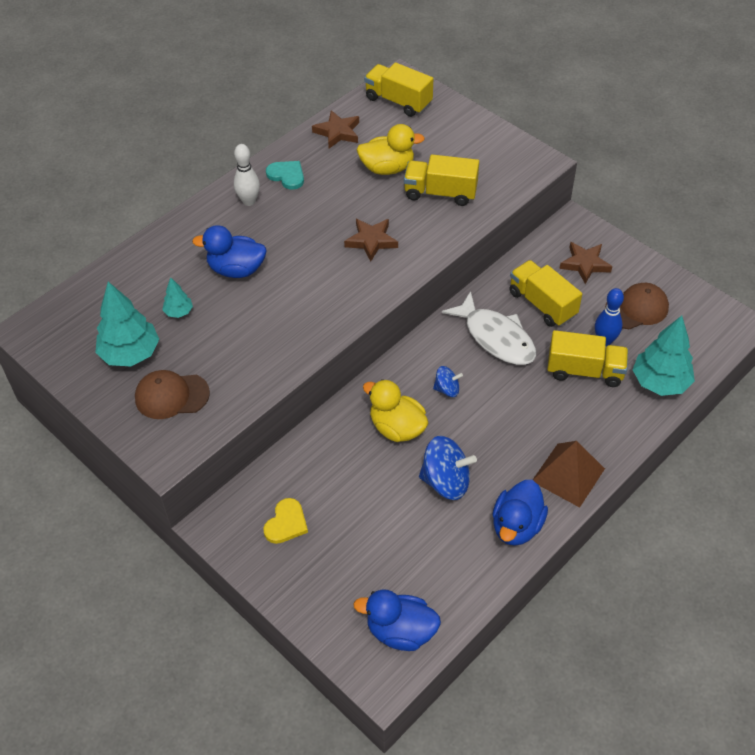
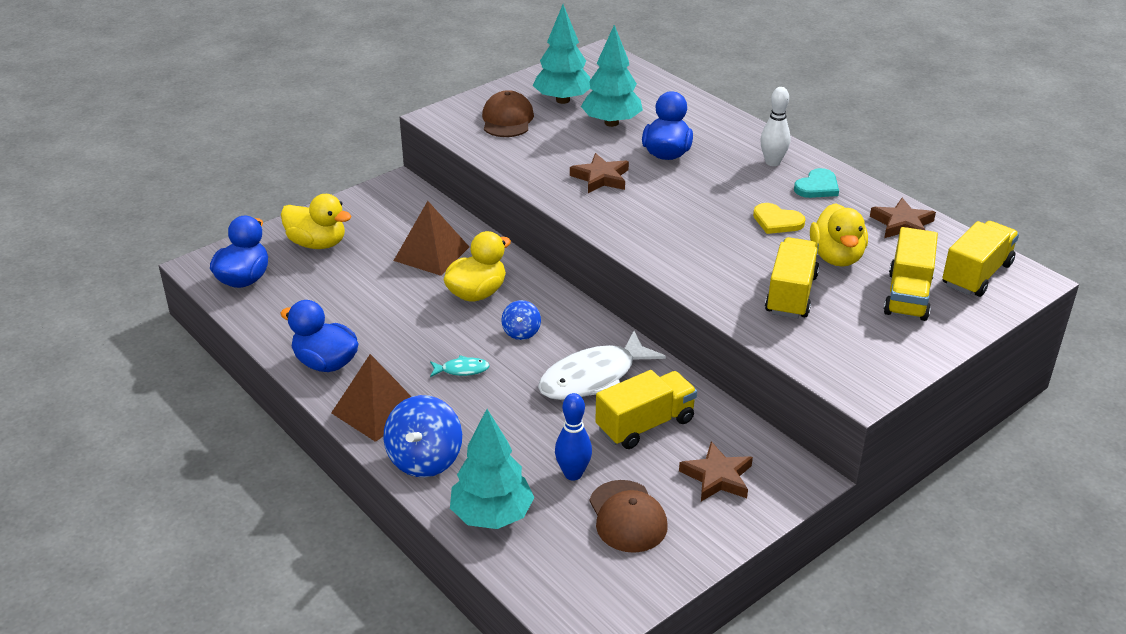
camera: 95 degrees right, 15 degrees down
(179, 312) = (611, 123): turquoise tree -> turquoise tree, size x2.02
(286, 523) = (385, 222): yellow heart -> yellow heart (777, 221)
(330, 577) = (317, 243): none -> yellow duck
(338, 473) = (431, 253): none -> brown pyramid
(371, 241) = (705, 238): brown star -> brown star (601, 178)
(446, 481) = (398, 320): blue spinning top -> blue spinning top (425, 459)
(504, 423) = (462, 370): none -> turquoise fish
(584, 371) = (526, 447): yellow truck -> yellow truck (907, 295)

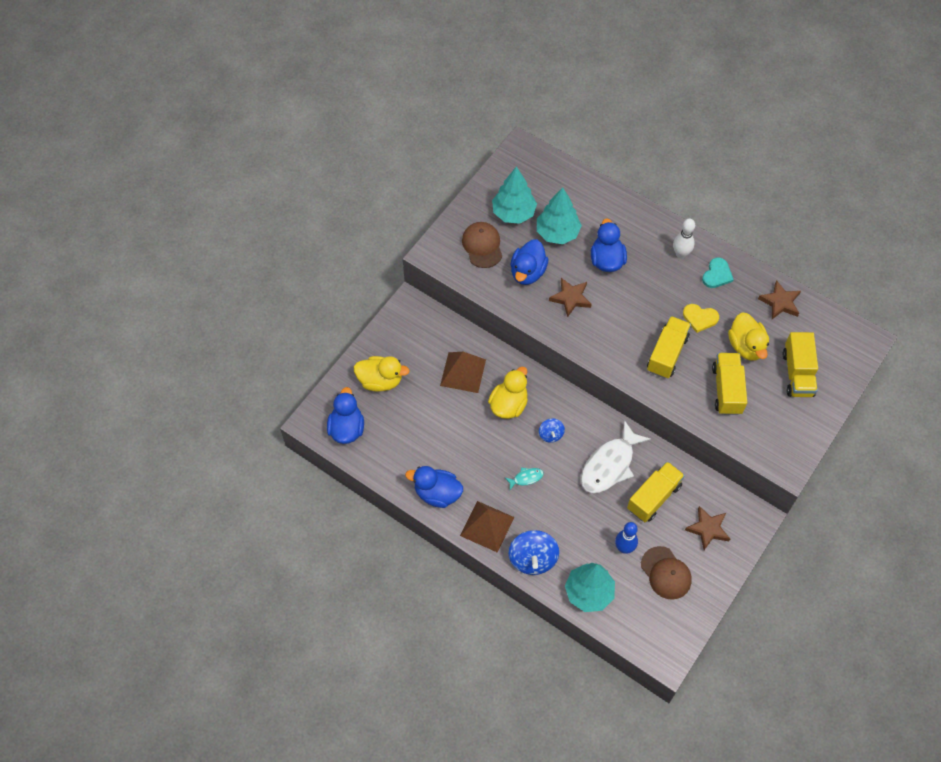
camera: 15 degrees left, 25 degrees up
(554, 148) = (527, 272): none -> blue duck
(976, 274) = (835, 343): yellow truck -> yellow truck (667, 354)

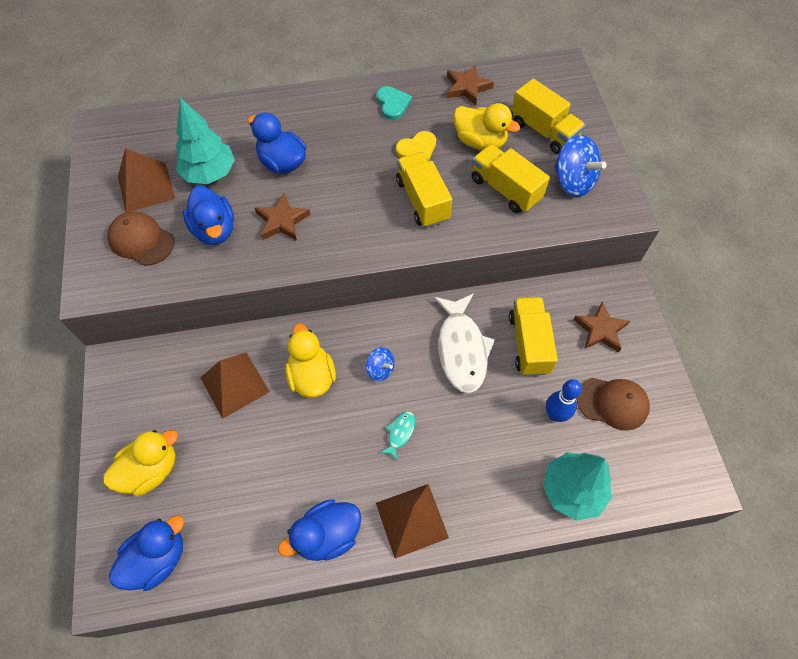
camera: 45 degrees left, 0 degrees up
(347, 428) = (157, 558): blue duck -> blue duck turned 90 degrees clockwise
(513, 213) = (146, 187): turquoise tree -> brown pyramid
(533, 559) = (488, 509): blue spinning top -> blue spinning top (573, 181)
(681, 254) = (344, 110): white bowling pin -> none

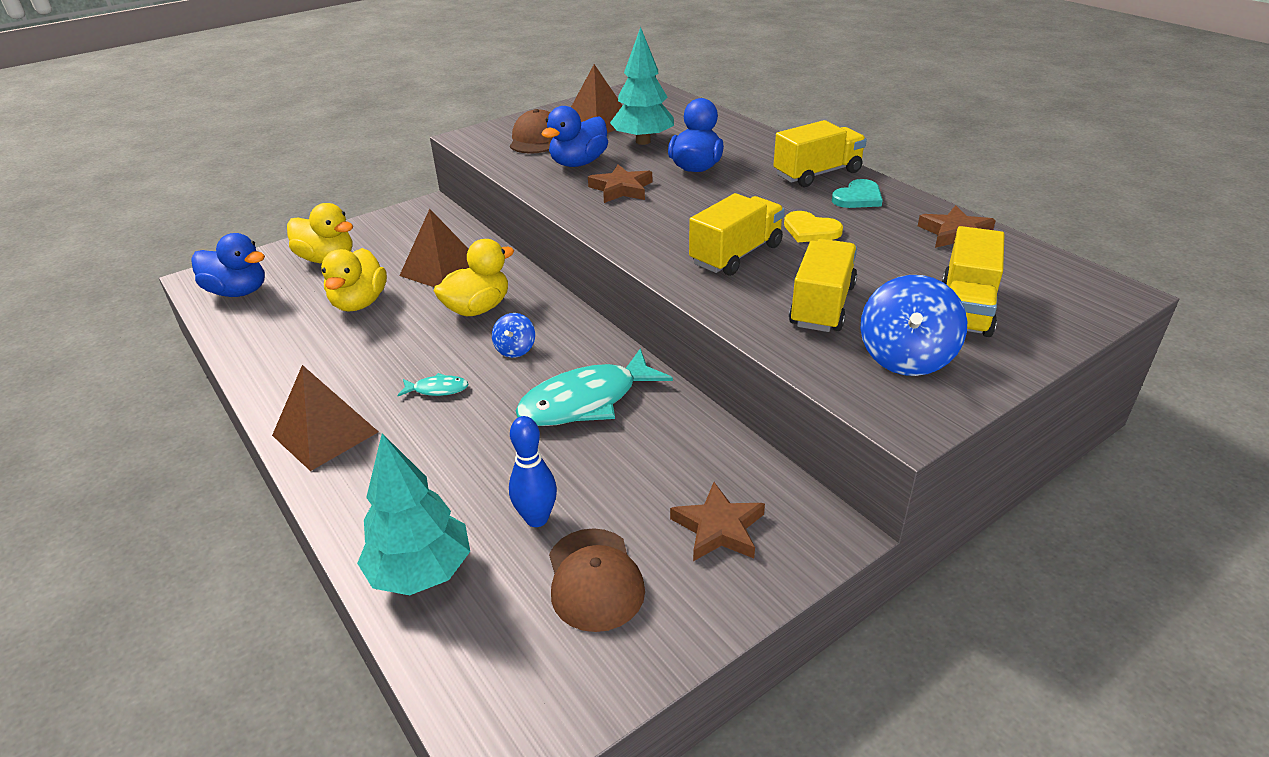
camera: 65 degrees right, 25 degrees down
(327, 535) = (288, 379): blue duck -> none
(461, 349) = (586, 401): white fish -> turquoise fish
(480, 141) = (878, 266): yellow duck -> yellow duck (359, 303)
(528, 344) = (637, 458): yellow truck -> yellow truck (817, 174)

